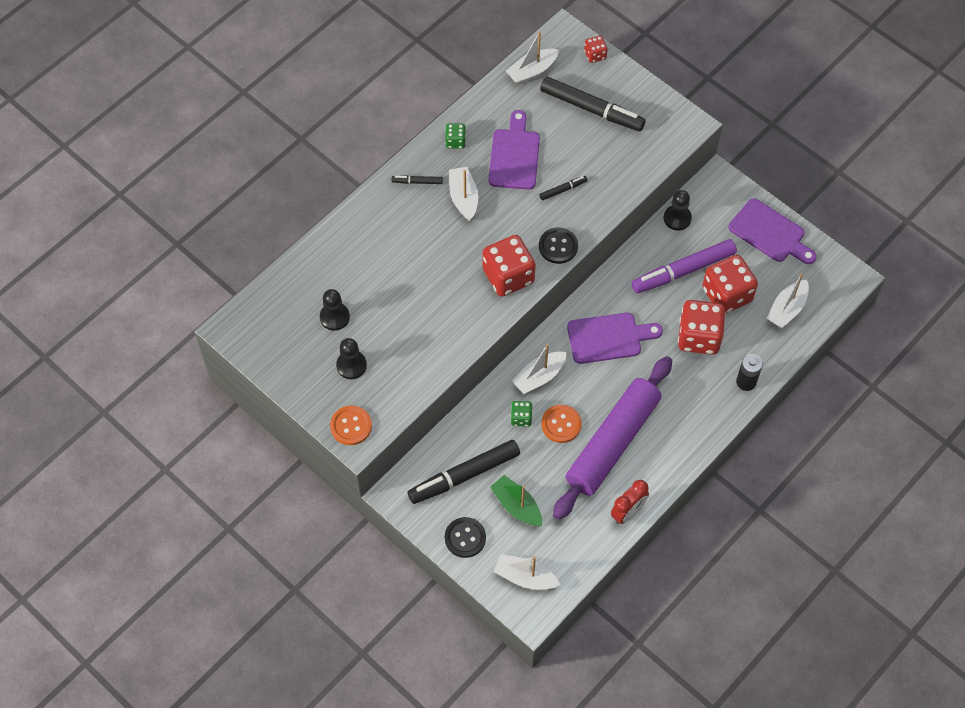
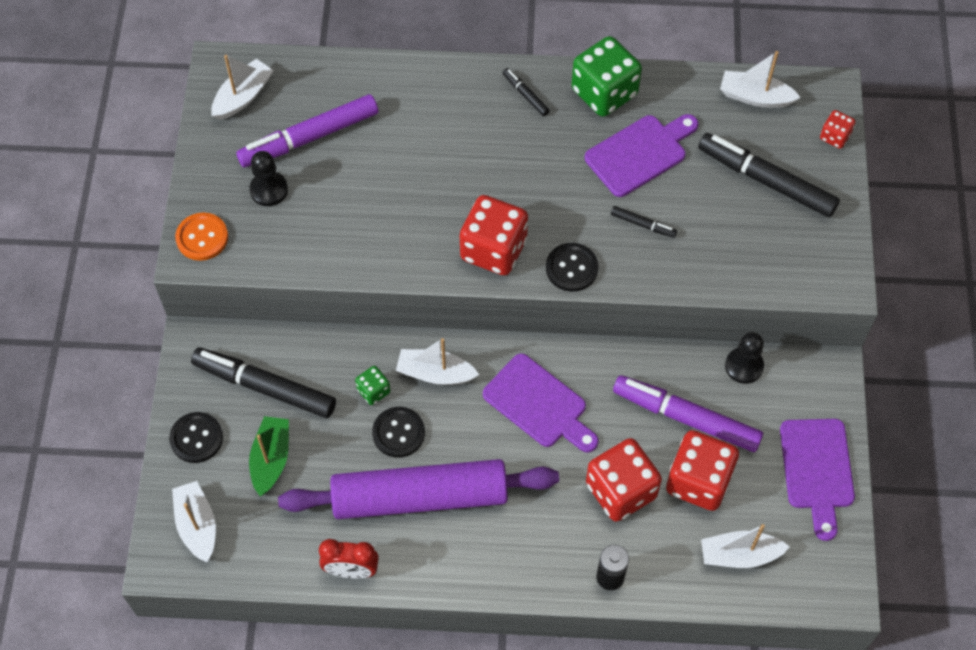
camera: 50 degrees right, 0 degrees up
(334, 317) = (309, 138): black pawn -> purple marker
(455, 141) = (604, 92): green dice -> green dice, size x2.07
(463, 198) = (546, 146): white boat -> white boat (243, 96)
(561, 424) = (398, 433): orange button -> black button
(591, 109) = (766, 181): black marker -> black marker turned 135 degrees clockwise

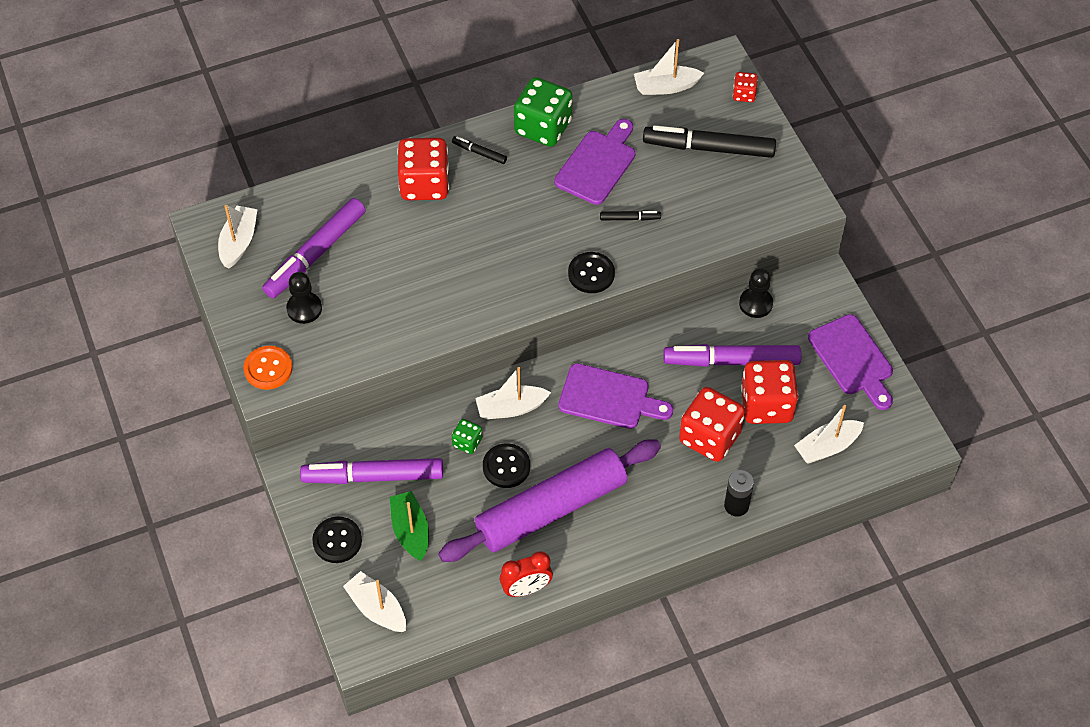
camera: 25 degrees left, 5 degrees down
(265, 387) = (373, 476): black marker -> purple marker
(493, 249) = (520, 283): red dice -> red dice (424, 184)

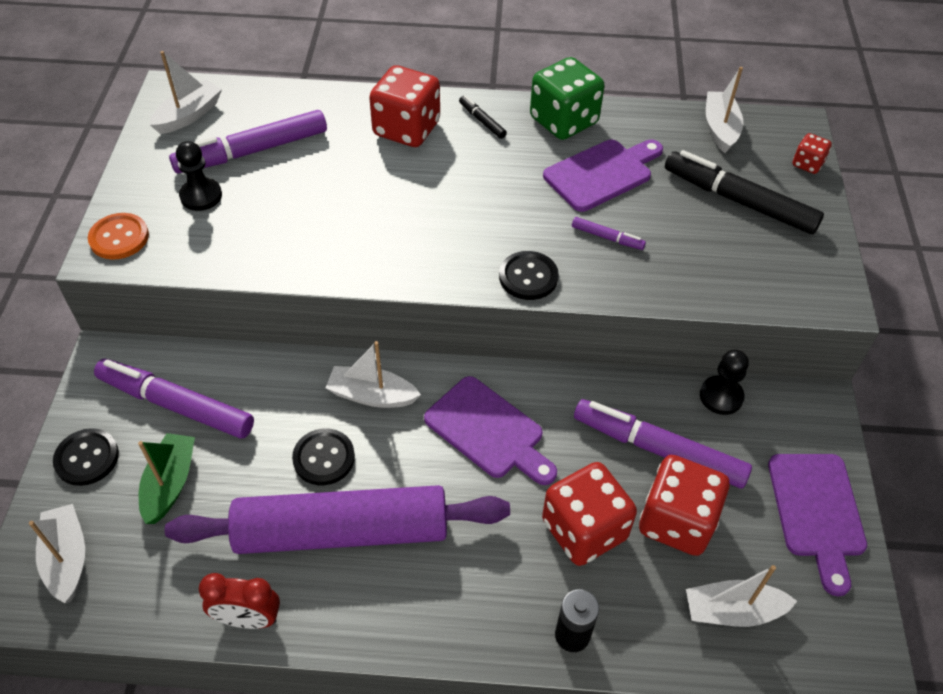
camera: 25 degrees right, 5 degrees down
(467, 442) = (300, 412): green dice -> none
(630, 218) = (607, 237): black marker -> purple marker
(666, 87) = (720, 128): white boat -> white boat turned 75 degrees clockwise

